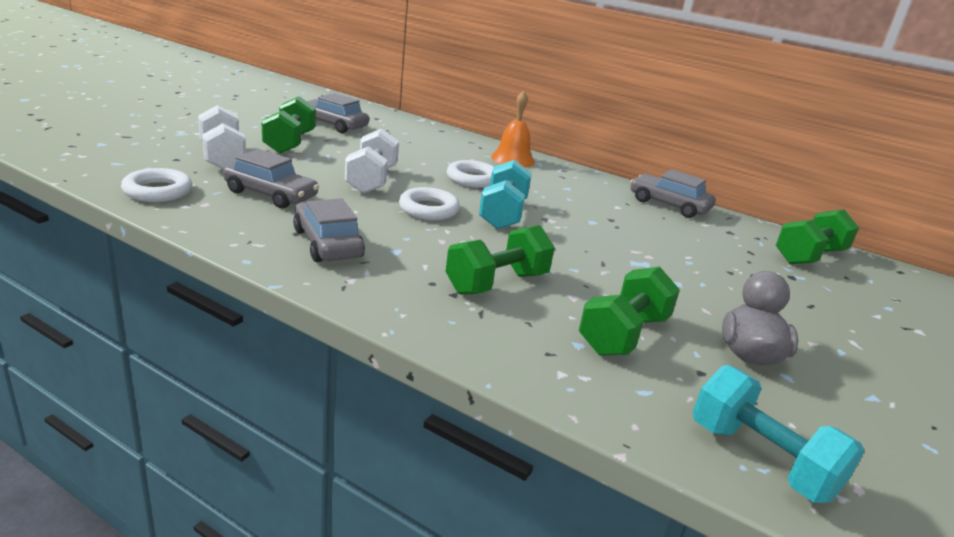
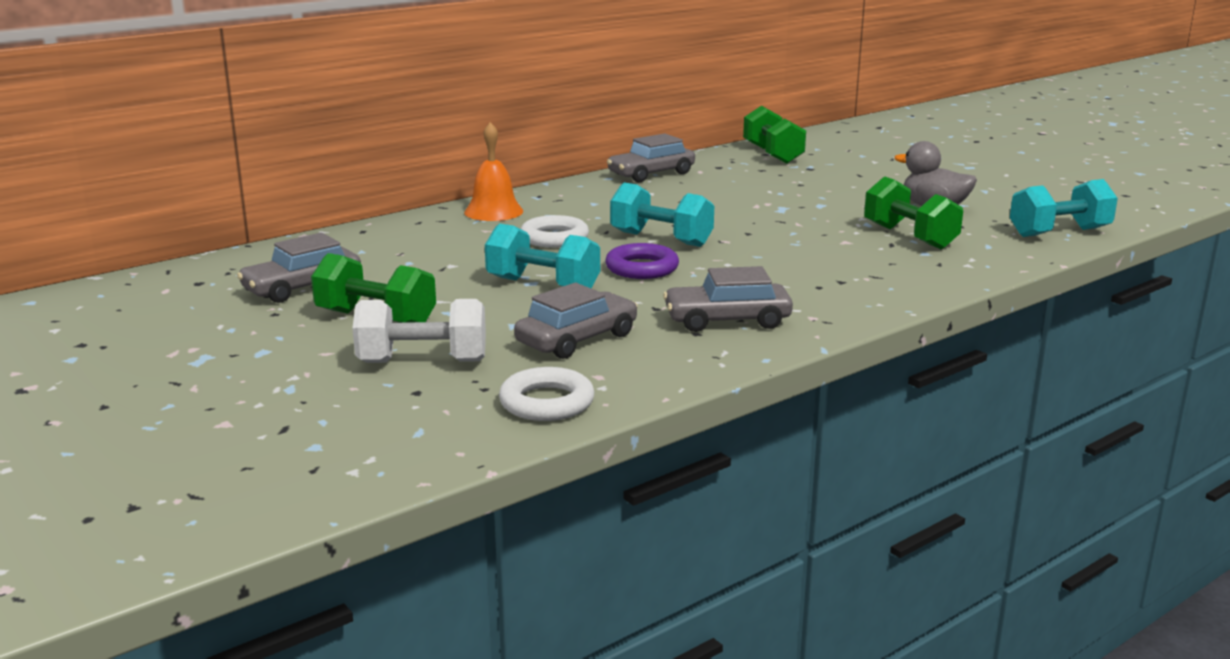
camera: 65 degrees left, 5 degrees down
(371, 180) = (543, 285): white dumbbell -> turquoise dumbbell
(428, 209) = (642, 268): white ring -> purple ring
(497, 283) = (821, 263): green dumbbell -> none

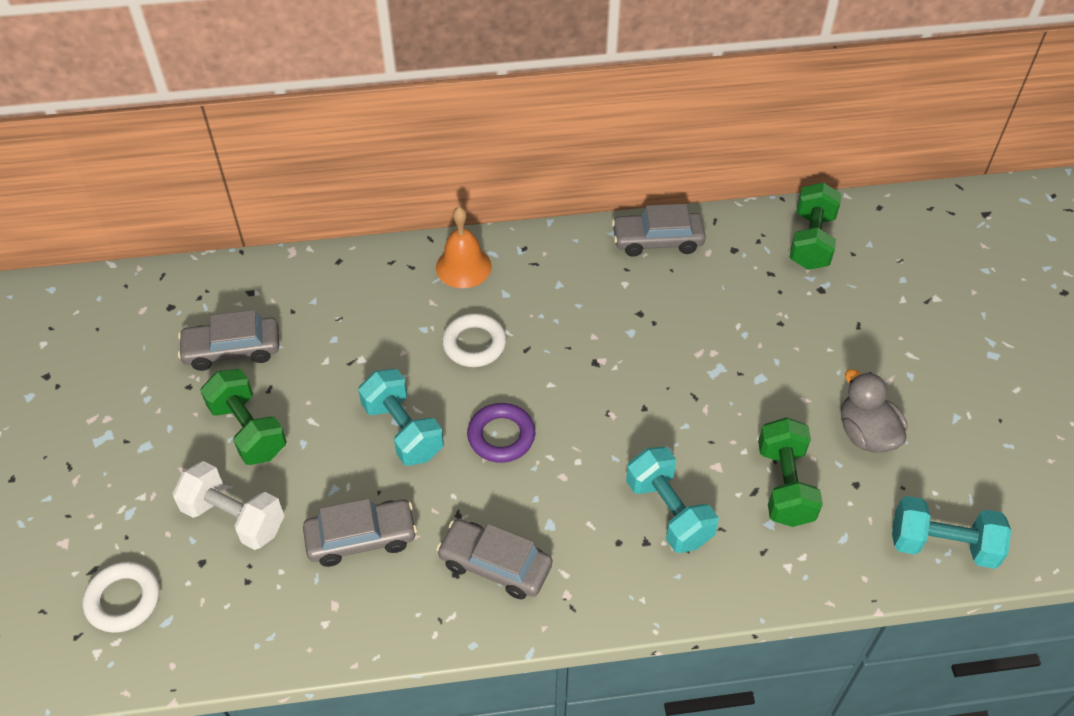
camera: 30 degrees right, 30 degrees up
(547, 402) = (272, 626): white ring -> white ring (123, 600)
(661, 239) = (559, 386): turquoise dumbbell -> turquoise dumbbell (668, 512)

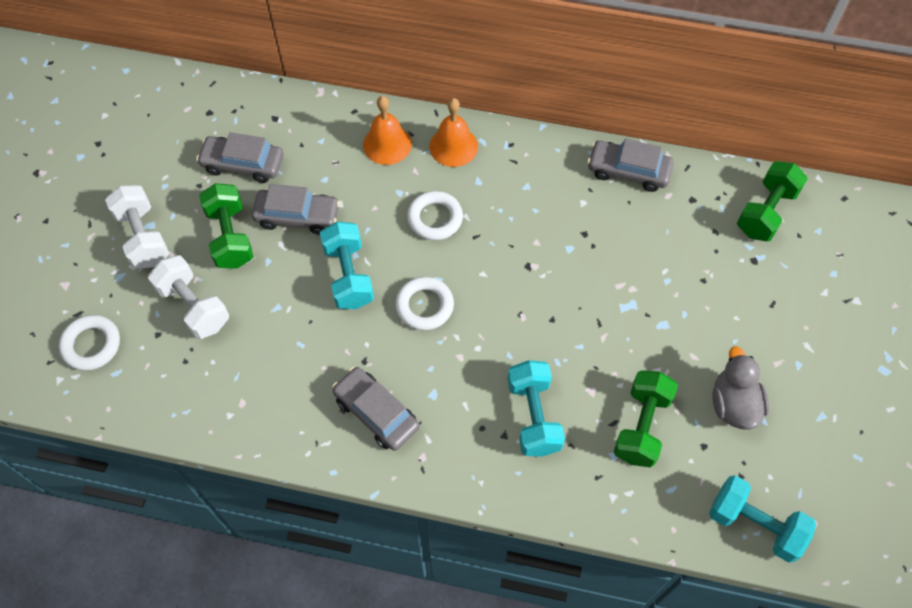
camera: 20 degrees right, 10 degrees up
(142, 461) = (143, 237): none -> white dumbbell
(361, 538) = (282, 355): grey car -> grey car (297, 216)
(389, 284) = (387, 144): none -> orange bell
(501, 436) = (424, 306): purple ring -> white ring

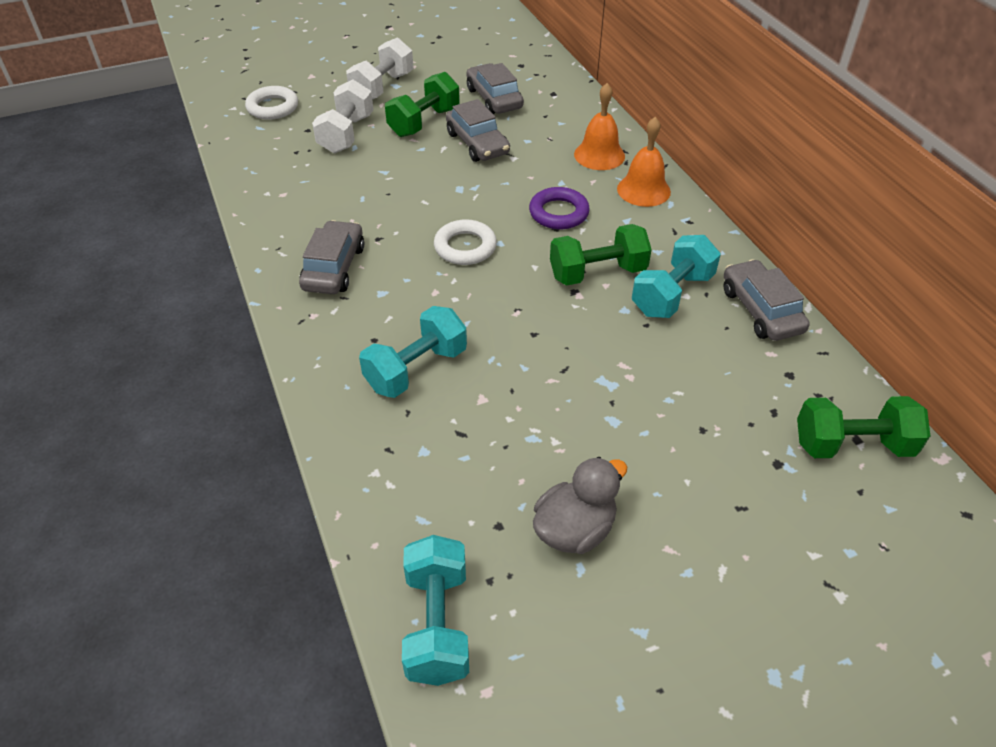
camera: 55 degrees right, 15 degrees down
(349, 276) = (451, 193): turquoise dumbbell -> turquoise dumbbell (672, 294)
(435, 218) = (558, 213): white ring -> purple ring
(641, 426) = (476, 458): green dumbbell -> green dumbbell (597, 273)

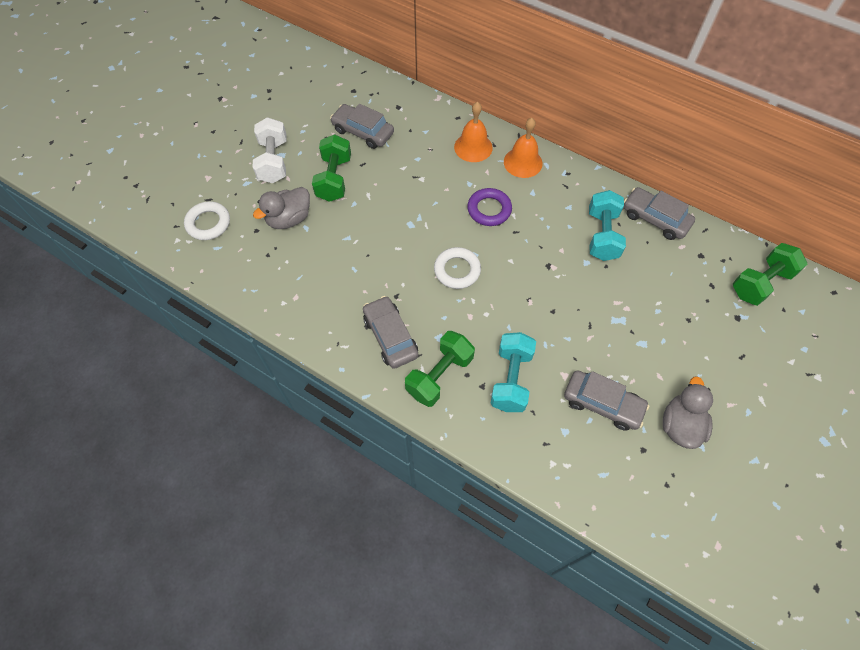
camera: 35 degrees left, 15 degrees up
(346, 134) = (289, 219): white dumbbell -> grey duck
(437, 624) = (665, 528): turquoise dumbbell -> none
(477, 143) = (387, 179): grey car -> grey car (602, 404)
(597, 273) = (550, 244): green dumbbell -> green dumbbell (439, 375)

